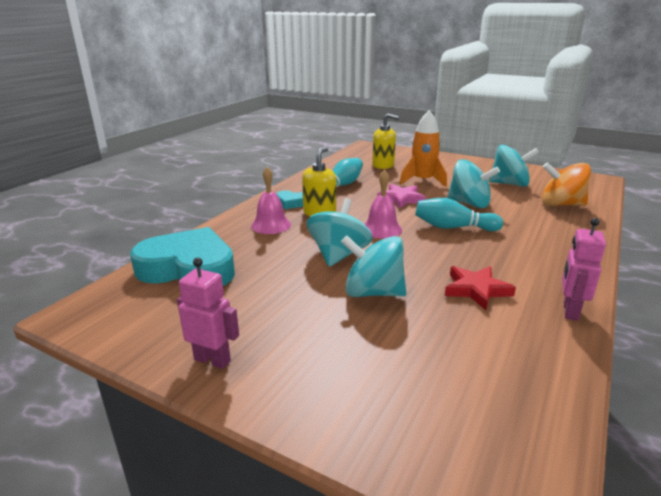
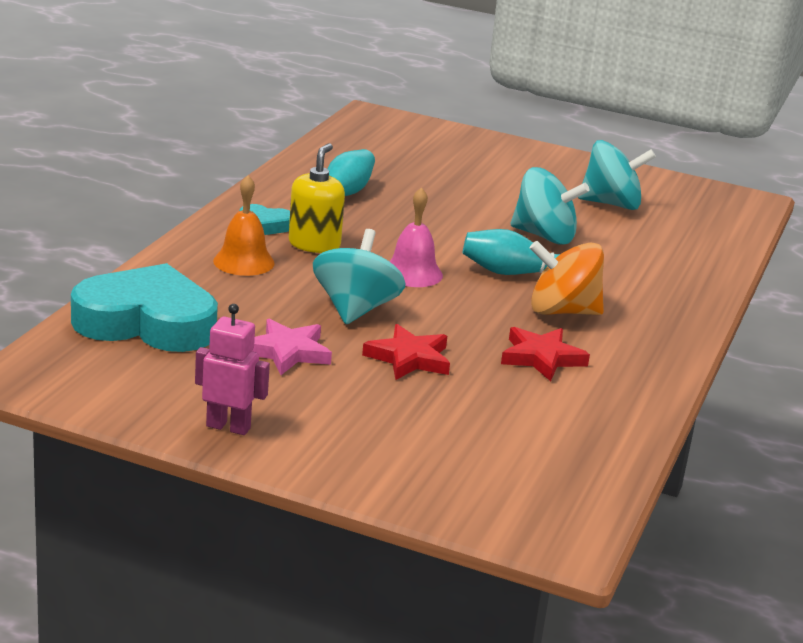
camera: 10 degrees left, 0 degrees up
(271, 225) = (244, 262): pink bell -> orange bell
(373, 292) = (409, 358): turquoise spinning top -> red star
(383, 165) = (405, 159): yellow soap dispenser -> none
(401, 199) = (439, 224): pink star -> pink star (287, 352)
(422, 181) = (473, 192): orange rocket -> none
(561, 204) = (681, 242): orange spinning top -> orange spinning top (562, 311)
(570, 311) = (652, 384): pink robot -> none

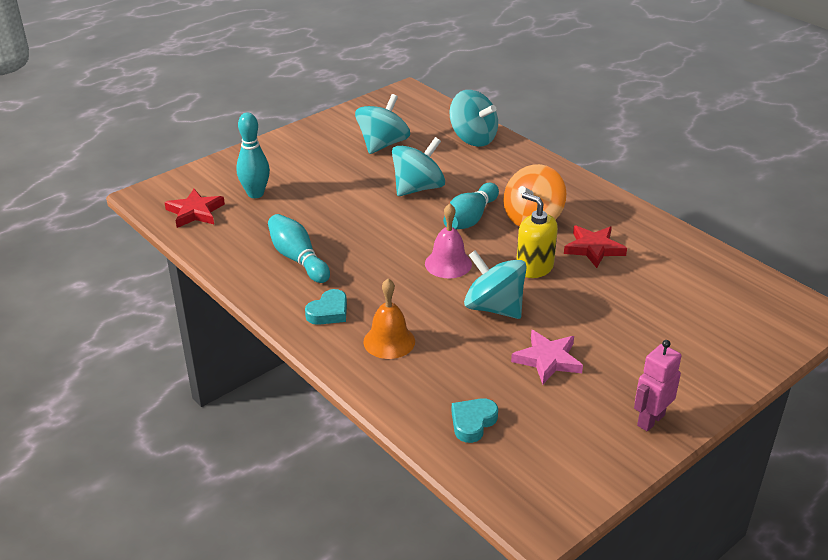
camera: 60 degrees left, 10 degrees up
(147, 322) = (472, 422): turquoise heart -> turquoise heart, size x0.44
(314, 244) = (377, 296): yellow soap dispenser -> yellow soap dispenser (534, 267)
(409, 358) = (576, 305): red star -> red star (195, 212)
(431, 158) = (255, 194): none -> turquoise bowling pin
(697, 252) = (473, 138): none -> turquoise spinning top

